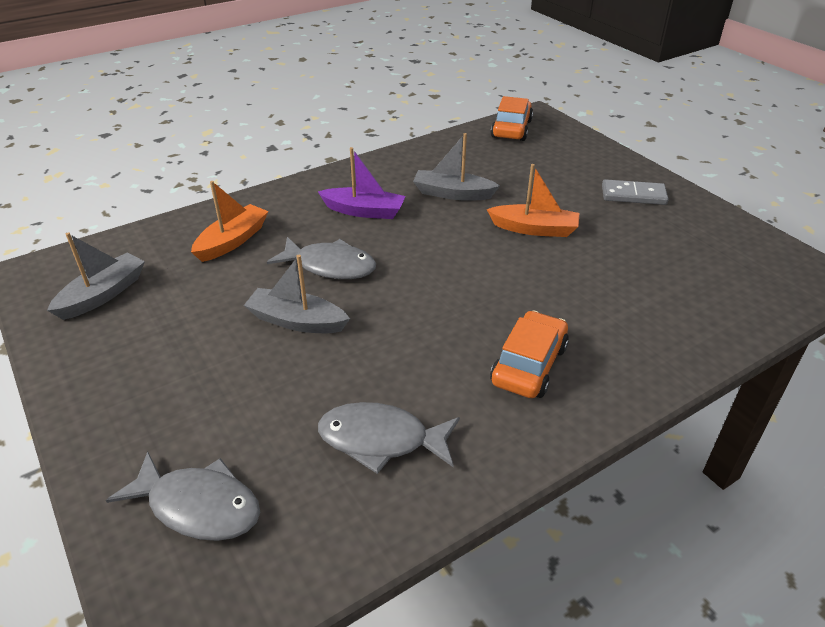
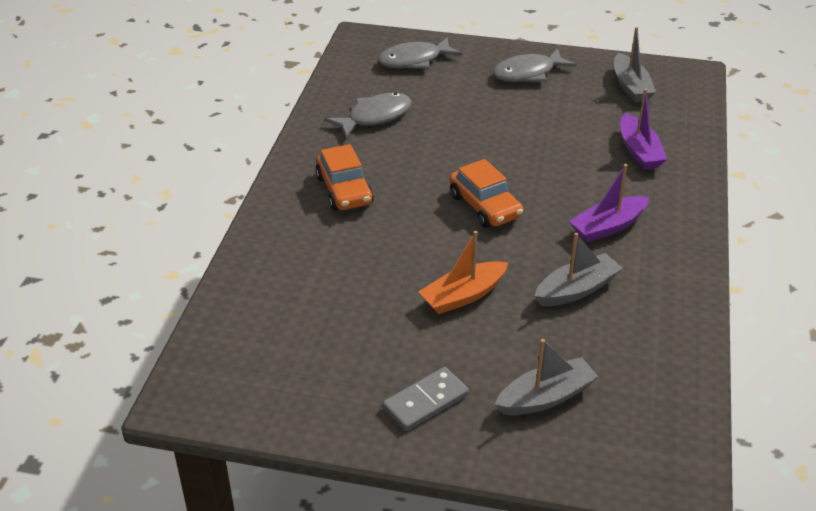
camera: 135 degrees right, 0 degrees up
(232, 241) = (639, 151): orange boat -> purple boat
(297, 321) = (507, 136): grey boat -> grey boat (545, 397)
(330, 266) = (550, 174): grey fish -> grey fish (528, 73)
(511, 129) = (667, 430): orange car -> orange car (485, 206)

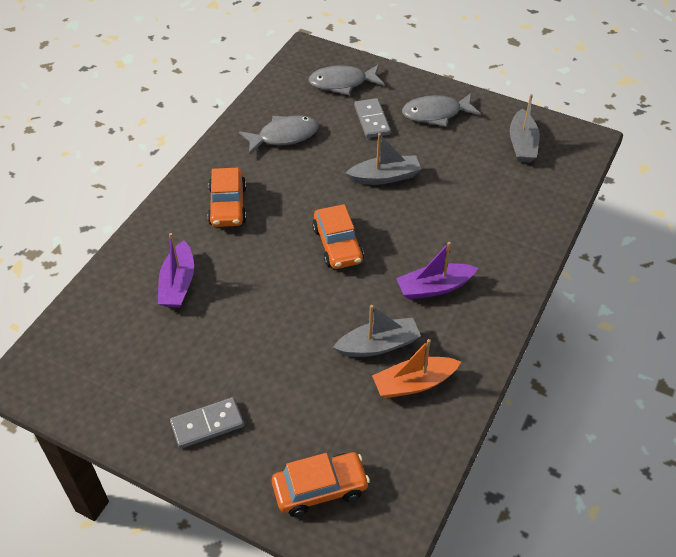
camera: 15 degrees right, 10 degrees up
(463, 89) = (372, 120): none -> grey domino
(463, 296) = (281, 330): orange boat -> orange boat (414, 383)
(545, 397) = (305, 444): grey boat -> grey boat (384, 177)
(583, 436) = (320, 488): none -> orange car
(639, 151) = (498, 214): purple boat -> purple boat (178, 284)

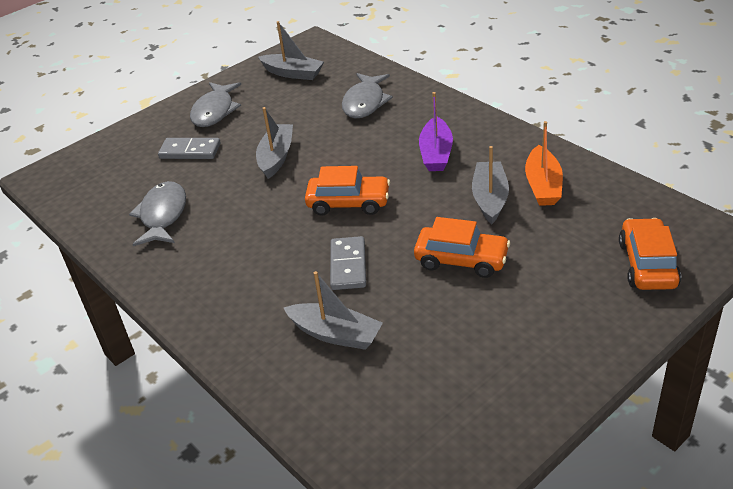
camera: 65 degrees left, 10 degrees down
(178, 284) = (335, 334): purple boat -> grey boat
(207, 424) = (548, 336): grey domino -> grey domino (348, 265)
(228, 206) = (239, 275): orange car -> orange car (461, 260)
(342, 83) = (117, 161): grey fish -> grey fish (365, 102)

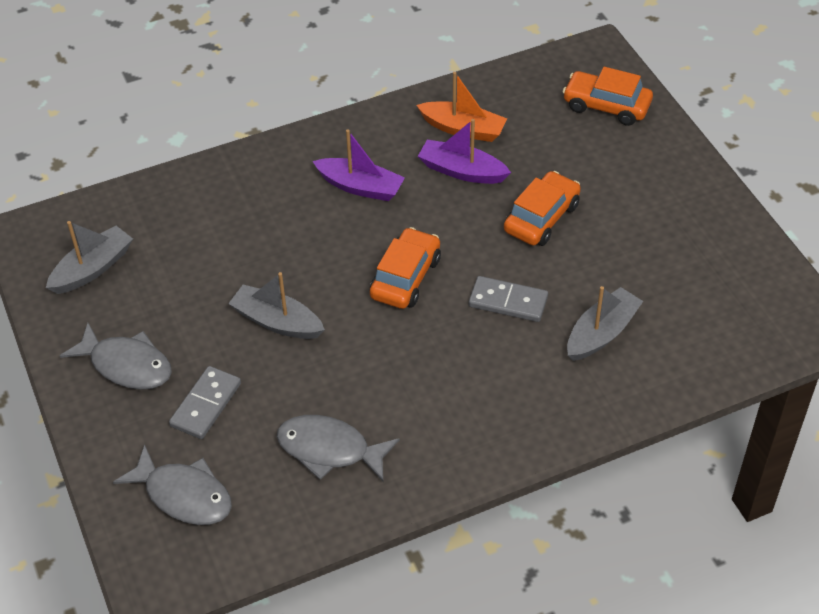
camera: 75 degrees left, 10 degrees up
(365, 102) = (217, 217): grey fish -> grey fish (184, 495)
(490, 199) = (462, 171): grey boat -> purple boat

